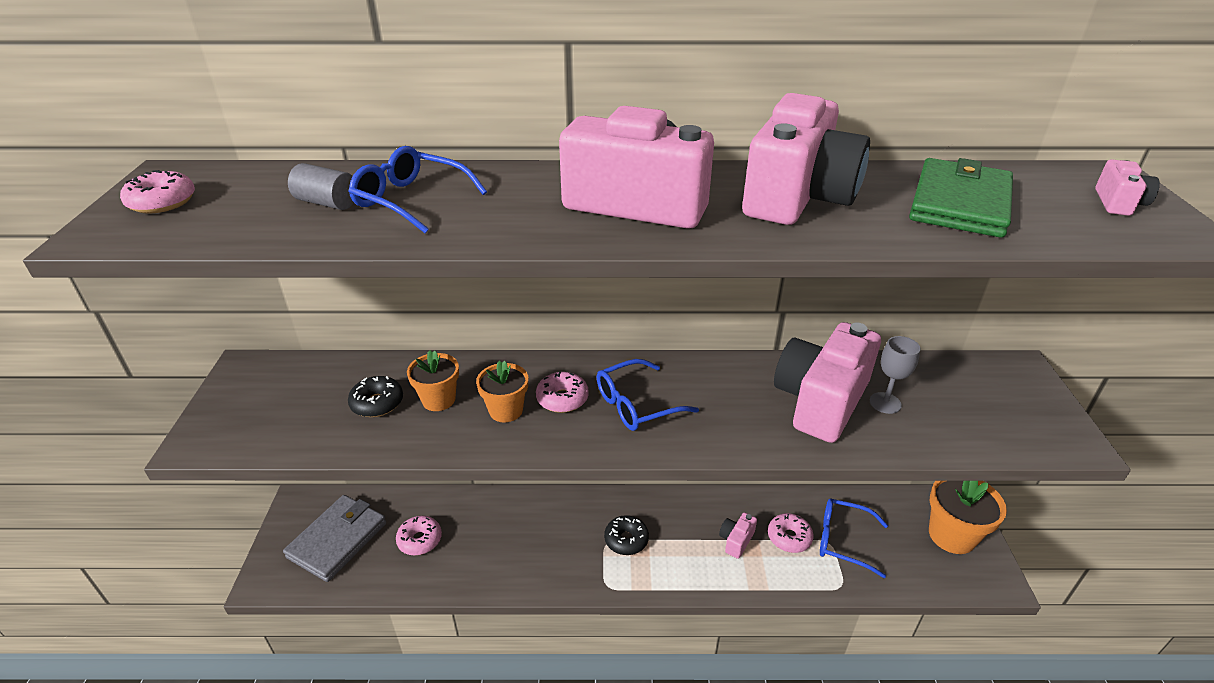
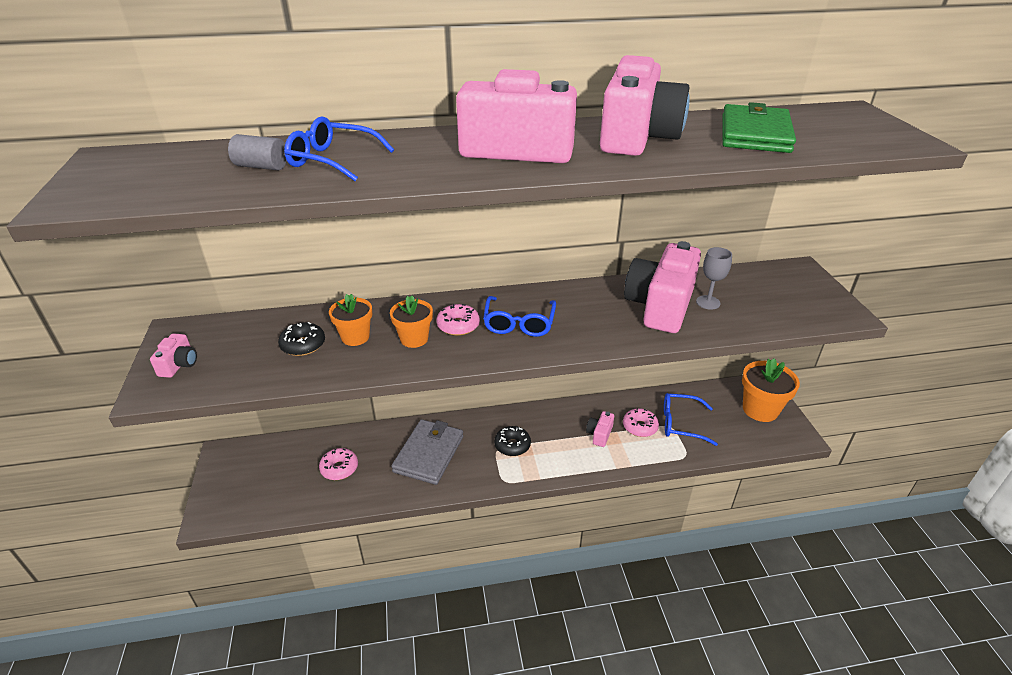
camera: 10 degrees left, 0 degrees up
(162, 202) = (113, 176): pink donut -> none
(337, 540) = (267, 478): grey wallet -> grey wallet (429, 454)
(636, 405) = (519, 323): blue glasses -> blue glasses turned 45 degrees counterclockwise
(1118, 203) = (863, 126): pink camera -> pink camera (179, 364)

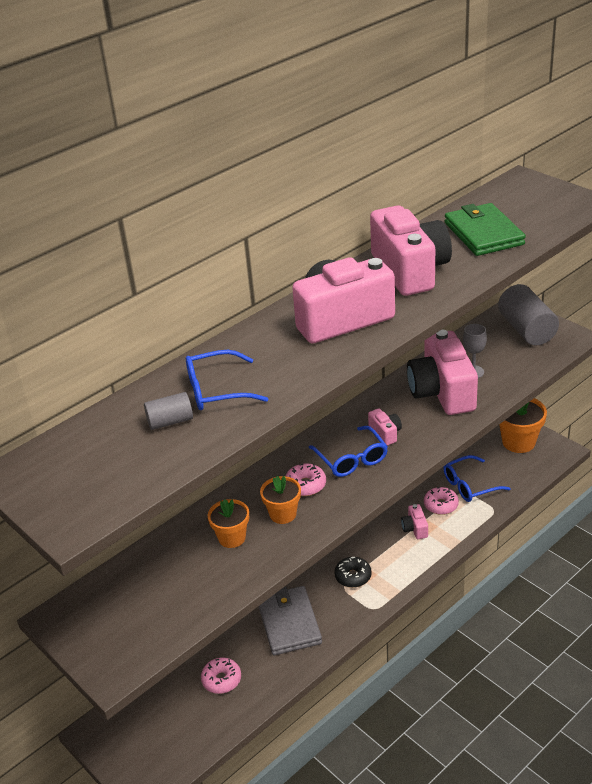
camera: 30 degrees left, 0 degrees up
(179, 364) = (106, 640): pink camera -> pink camera (385, 433)
(303, 345) = (195, 567): black donut -> none
(799, 289) = (526, 330): none -> grey cylinder

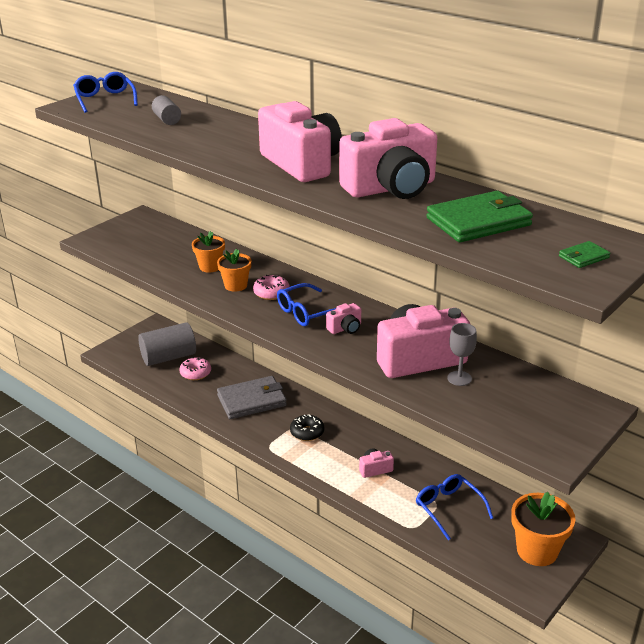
camera: 80 degrees right, 5 degrees down
(216, 390) = (202, 130): blue glasses -> blue glasses (105, 99)
(441, 505) = (412, 487): pink donut -> none
(526, 330) = (558, 417): grey cylinder -> grey cylinder (169, 357)
(545, 198) = (583, 257): none -> green wallet

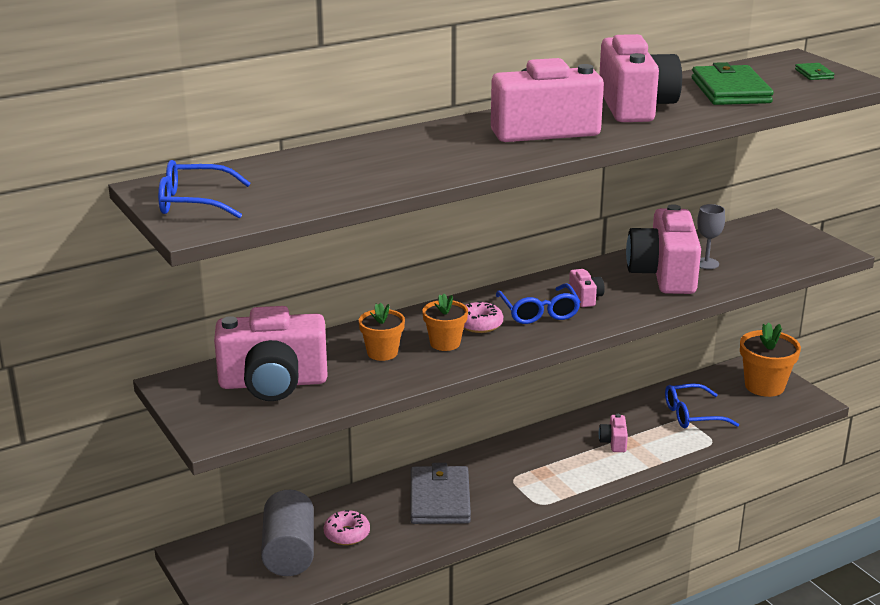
camera: 70 degrees left, 5 degrees down
(154, 242) = (273, 383): none -> pink camera
(167, 120) = (328, 175): grey cylinder -> none
(307, 432) = (527, 472): black donut -> none

